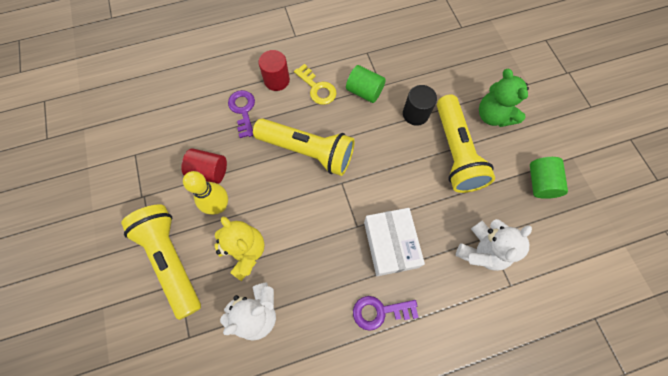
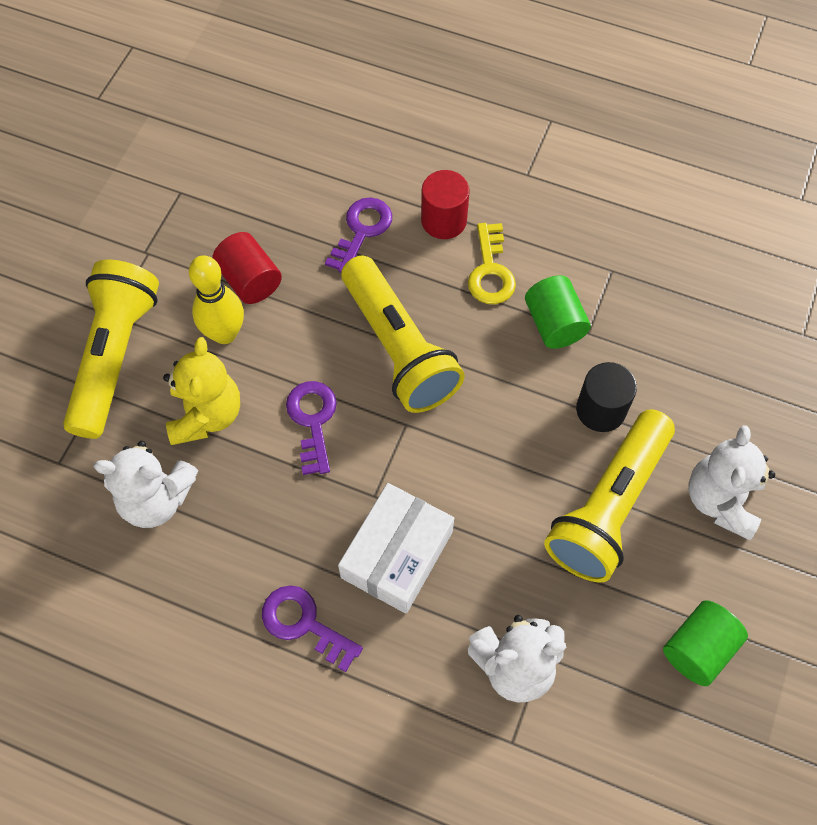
camera: 40 degrees right, 5 degrees down
(298, 214) = (313, 421): none -> purple key
(493, 116) = (721, 500): green teddy bear -> white teddy bear

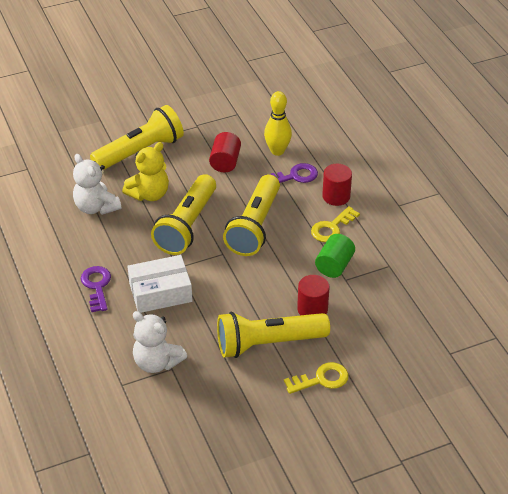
camera: 45 degrees right, 20 degrees down
(224, 333) = (191, 173): yellow bowling pin -> yellow bowling pin (277, 151)
(313, 421) = (187, 225): purple key -> yellow flashlight
(600, 410) = (312, 309): black cylinder -> red cylinder
(698, 649) = (238, 418): green cylinder -> none
(721, 500) = (321, 379): white teddy bear -> yellow key

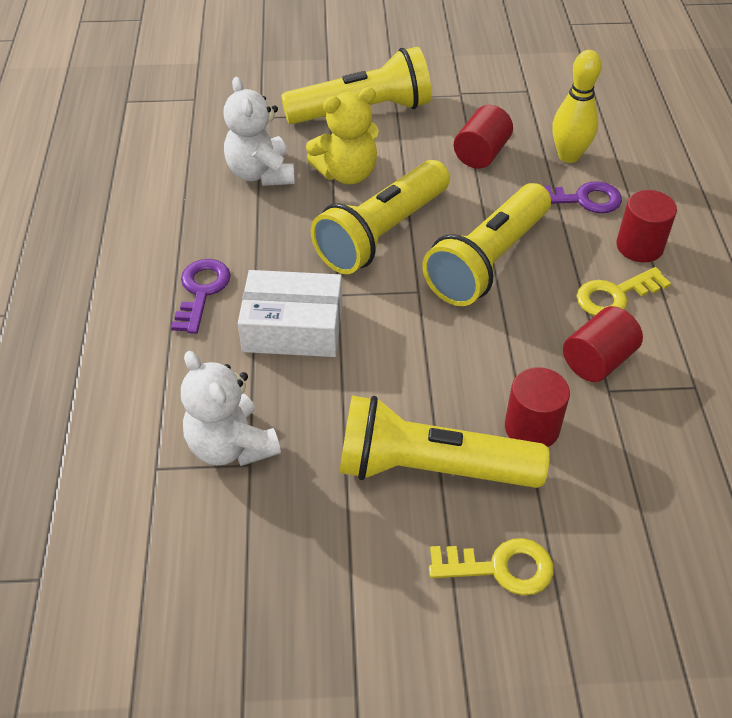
camera: 20 degrees right, 5 degrees up
(334, 265) = (597, 360): green cylinder -> red cylinder

